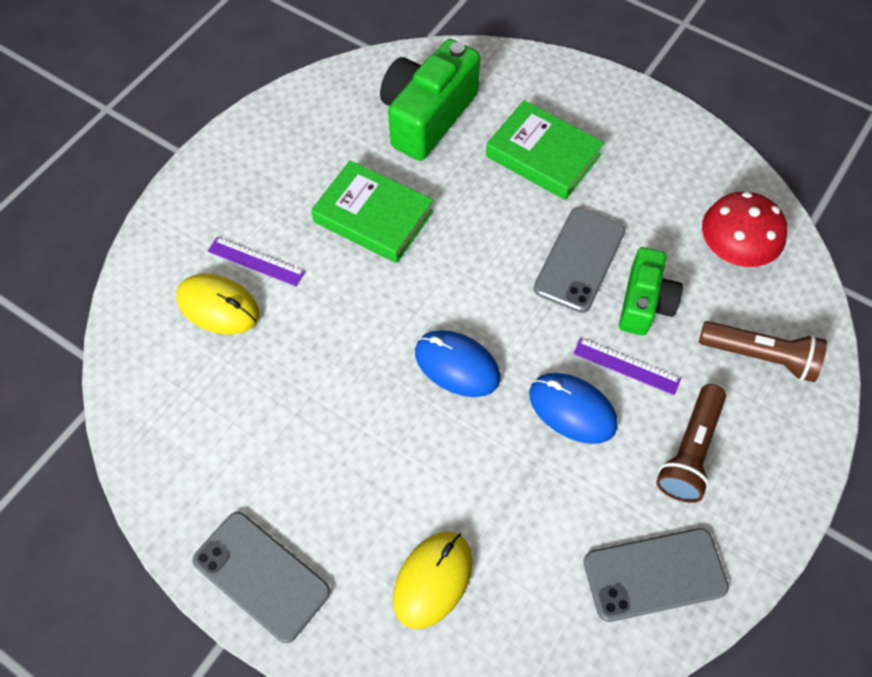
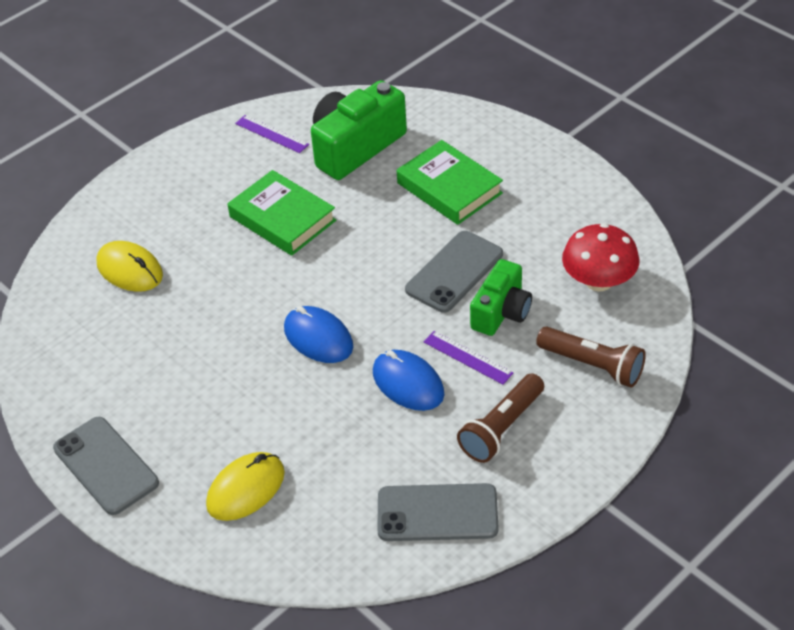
camera: 15 degrees right, 15 degrees down
(256, 261) = (171, 240): purple ruler -> purple ruler (272, 134)

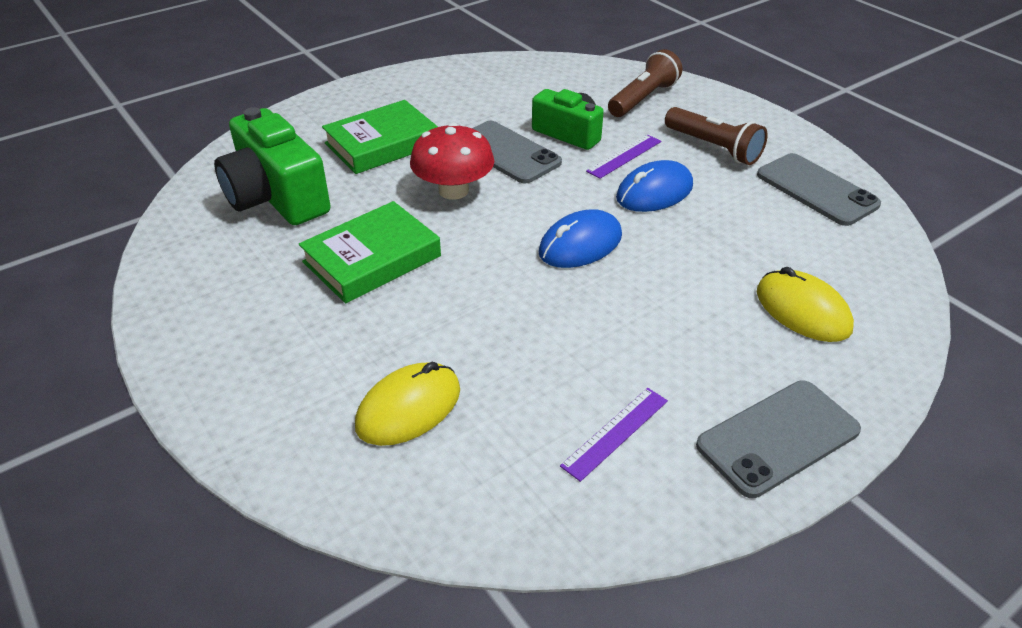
camera: 85 degrees left, 5 degrees down
(272, 134) = (205, 259): purple ruler -> purple ruler (615, 432)
(437, 513) = (816, 190): grey phone -> grey phone turned 45 degrees counterclockwise
(598, 281) = (543, 85): red mushroom -> red mushroom (453, 190)

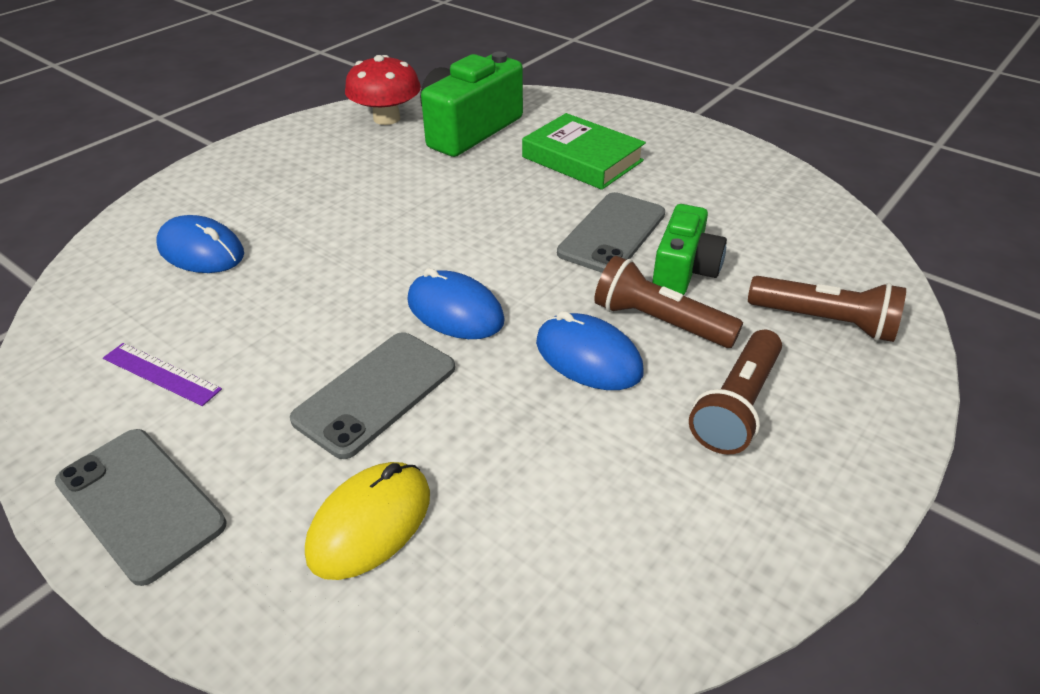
camera: 75 degrees right, 0 degrees up
(372, 259) = (393, 193): green book -> none
(409, 408) = (201, 251): yellow mouse -> blue mouse
(453, 190) = (520, 214): red mushroom -> red mushroom (386, 118)
(624, 156) = (659, 322): purple ruler -> brown flashlight
(816, 190) = (684, 538): grey phone -> grey phone (375, 393)

